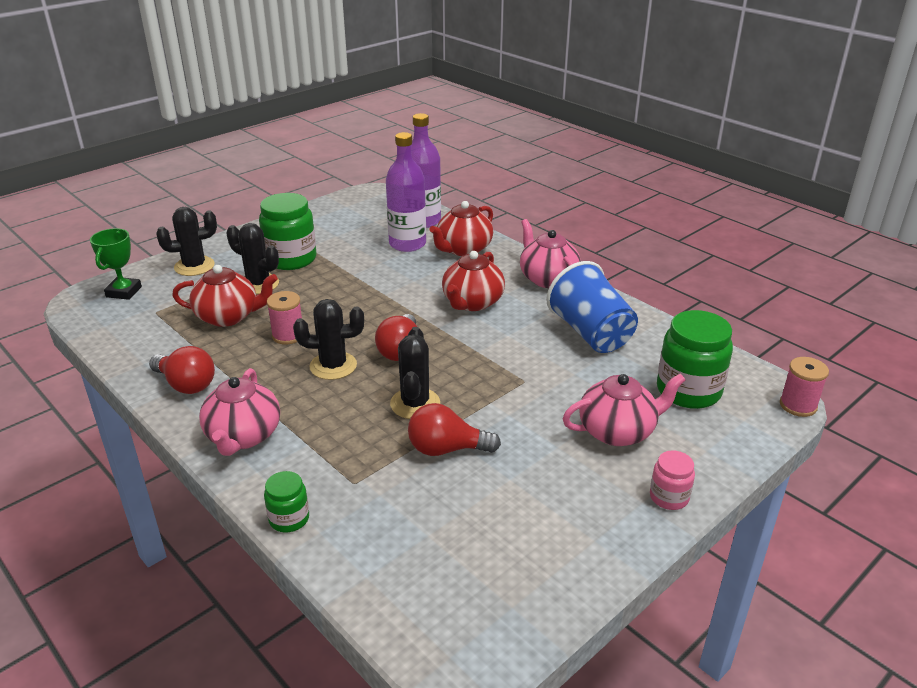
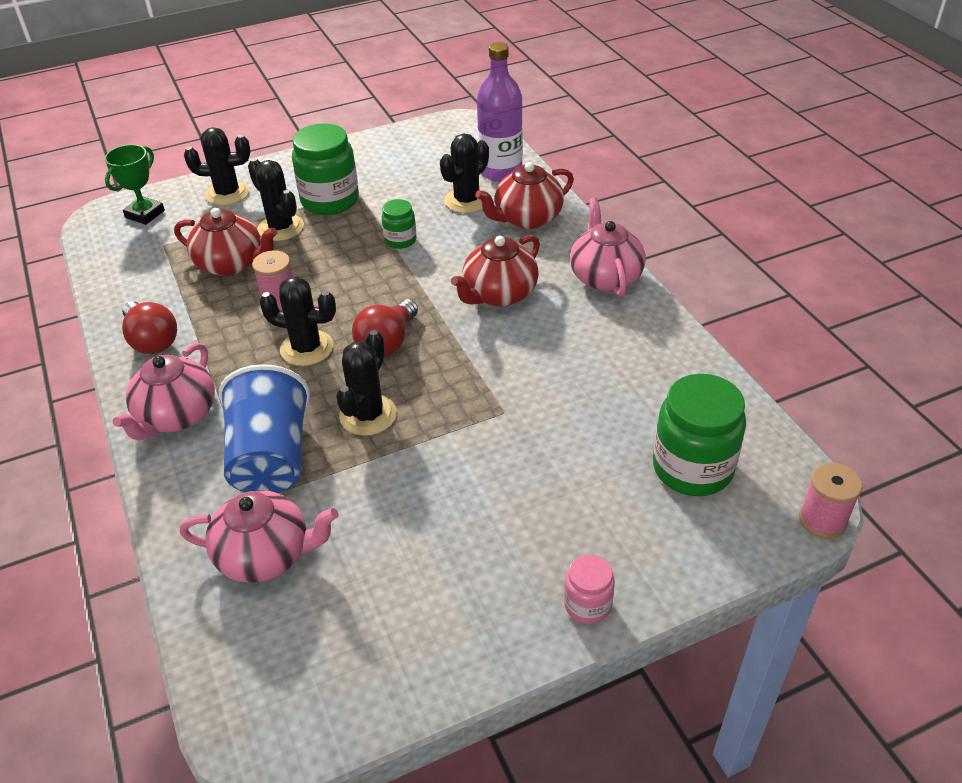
camera: 20 degrees right, 10 degrees up
(289, 519) = (173, 525): green jar -> green jar (400, 240)
(407, 244) = (466, 201): purple bottle -> black cactus
(446, 449) = (372, 480): red light bulb -> none
(591, 333) = (616, 363): blue cup -> blue cup (271, 458)
(618, 431) = (575, 503): pink teapot -> pink teapot (265, 555)

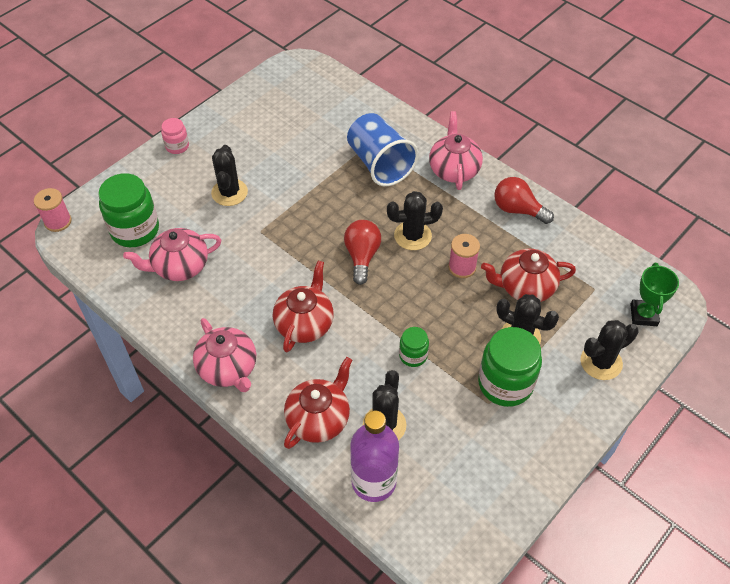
camera: 155 degrees right, 10 degrees up
(265, 555) = (345, 121): pink teapot -> pink teapot (180, 266)
(368, 415) = (342, 204): black cactus -> black cactus (229, 192)

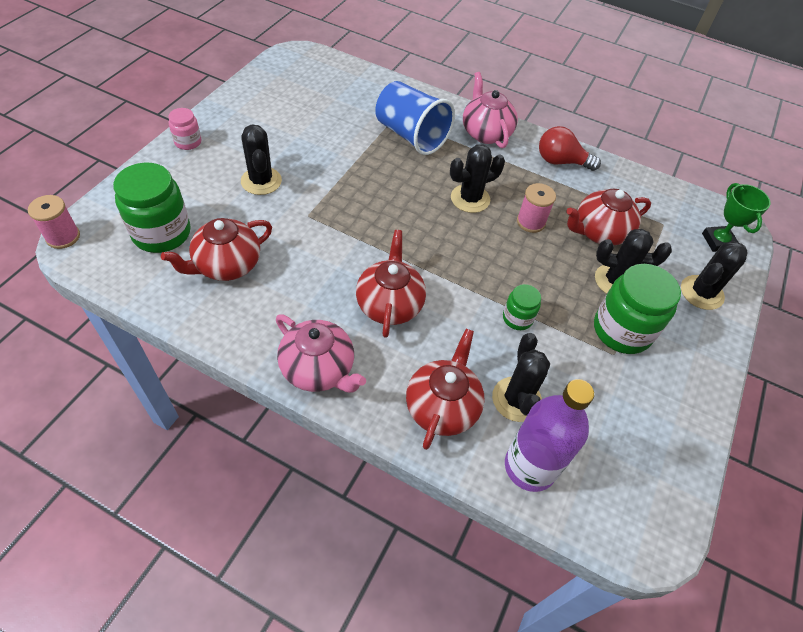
camera: 20 degrees left, 0 degrees up
(180, 266) = (227, 265): pink teapot -> red teapot
(362, 256) = (426, 226): red light bulb -> none

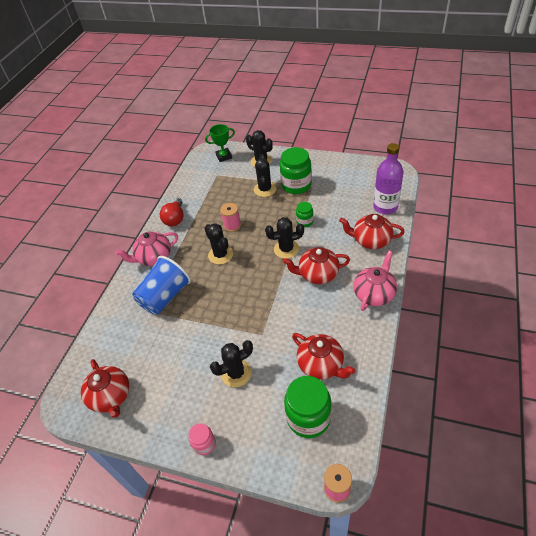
camera: 90 degrees left, 5 degrees down
(516, 399) = (353, 215): black cactus -> black cactus (286, 249)
(599, 232) = (231, 198): red teapot -> red teapot (111, 397)

